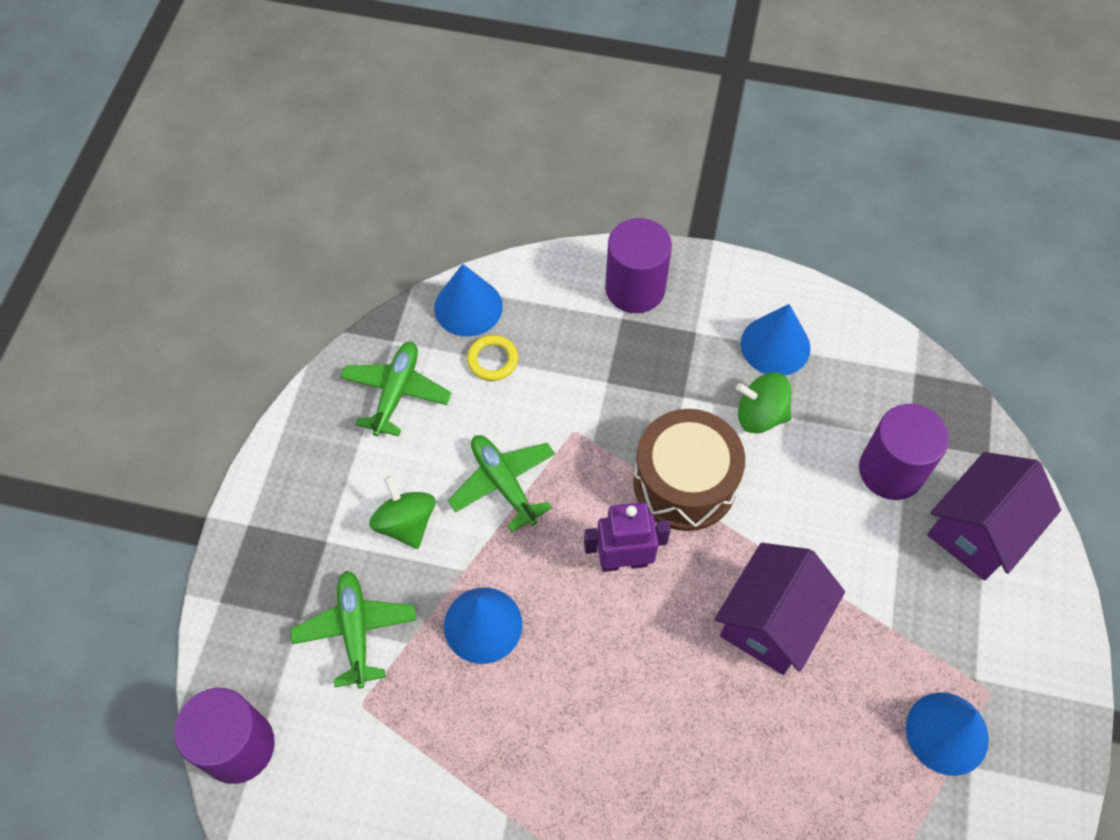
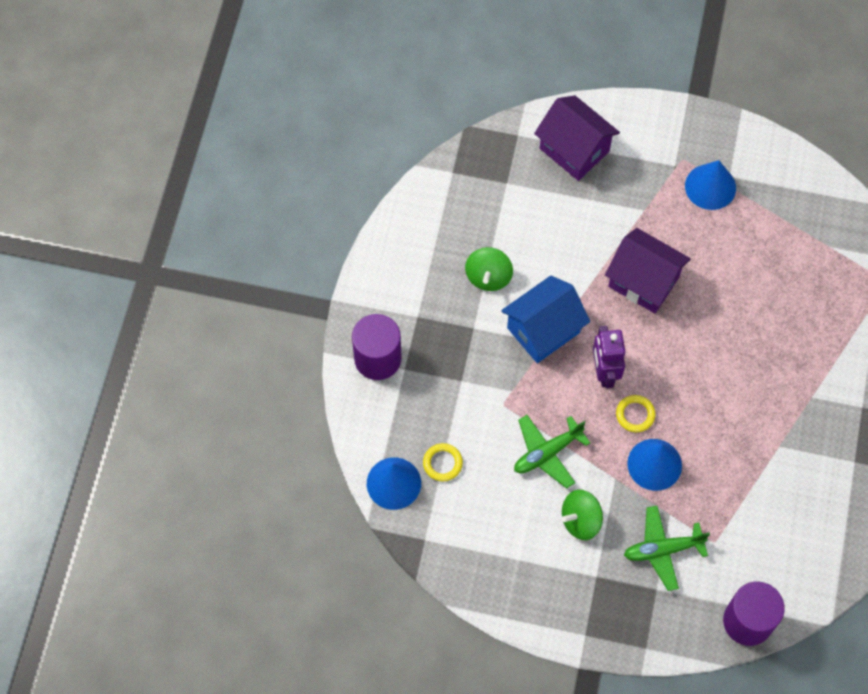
camera: 90 degrees left, 5 degrees up
(396, 392) = (472, 534): green plane -> none
(559, 601) = (635, 414): none -> yellow ring
(684, 482) = (543, 330): brown drum -> blue house
(775, 345) = (429, 262): blue cone -> none
(891, 470) = (531, 197): purple cylinder -> none

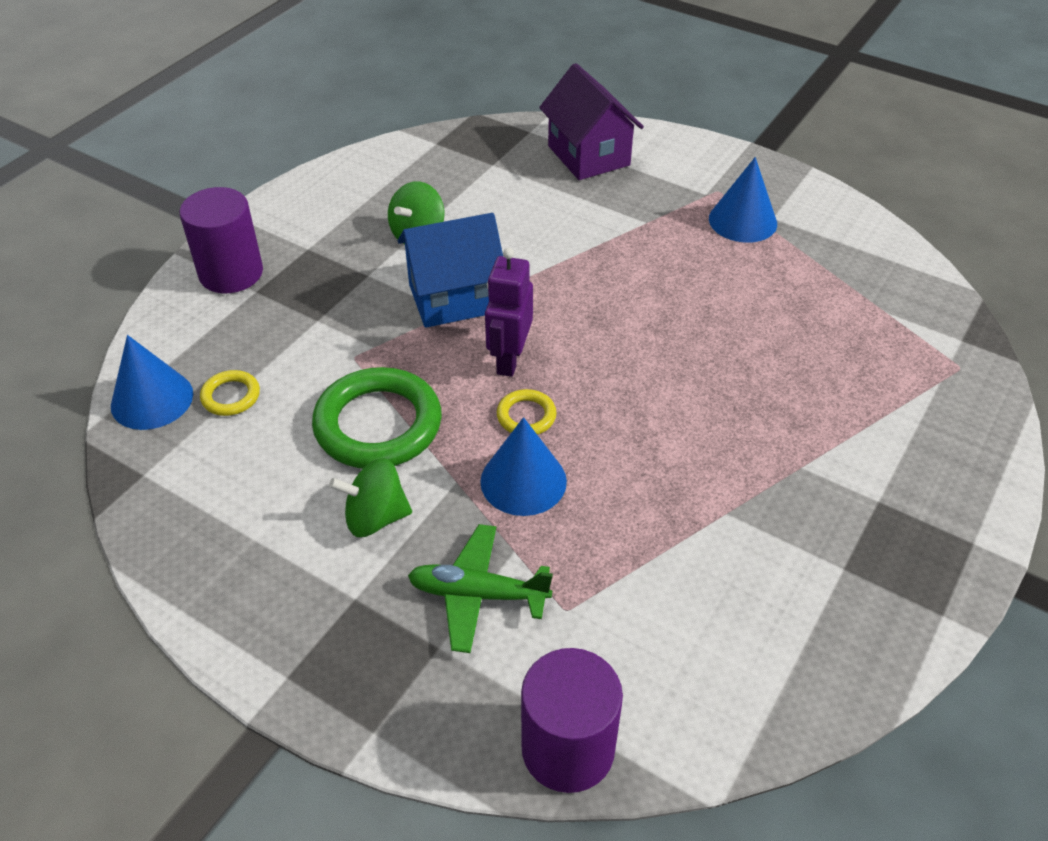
camera: 20 degrees right, 20 degrees down
(547, 453) = (378, 424): green plane -> green ring
(643, 282) = (611, 285): purple house -> none

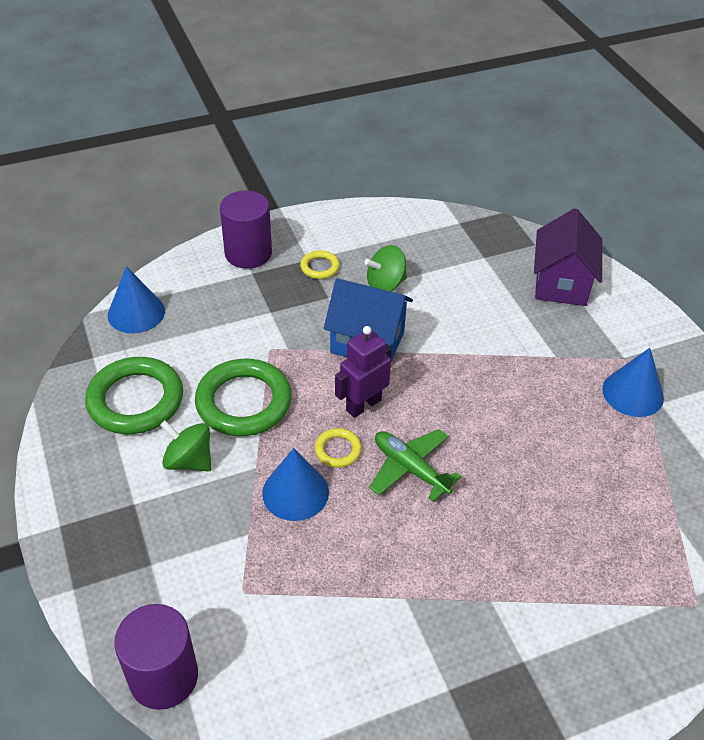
camera: 35 degrees right, 0 degrees up
(231, 396) = (178, 335): yellow ring -> yellow ring (320, 267)
(246, 491) = (135, 400): none -> green ring
(478, 594) = (201, 547): green plane -> green plane (410, 469)

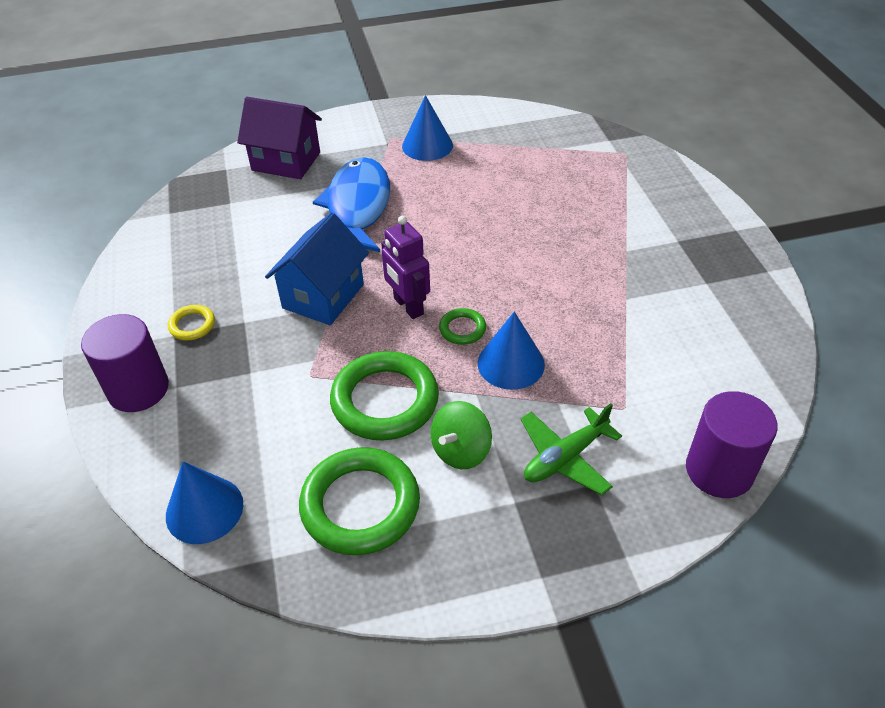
camera: 80 degrees left, 0 degrees up
(338, 450) = (462, 329): yellow ring -> green ring
(385, 284) = (242, 275): green spinning top -> none
(410, 469) = (491, 281): green plane -> green plane (565, 457)
(503, 348) = (357, 207): none -> blue fish

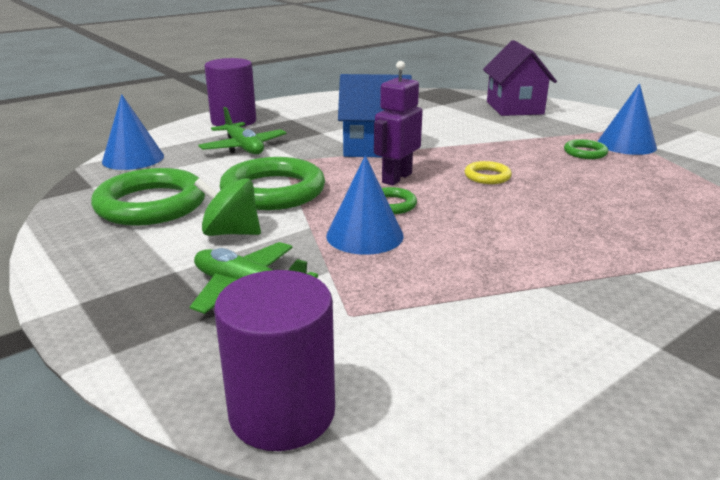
camera: 65 degrees right, 20 degrees down
(192, 325) = (304, 121): yellow ring -> yellow ring (487, 176)
(243, 398) = (243, 147): none -> green plane
(357, 207) = (497, 138): blue fish -> none
(428, 175) = (585, 152): none -> green ring

